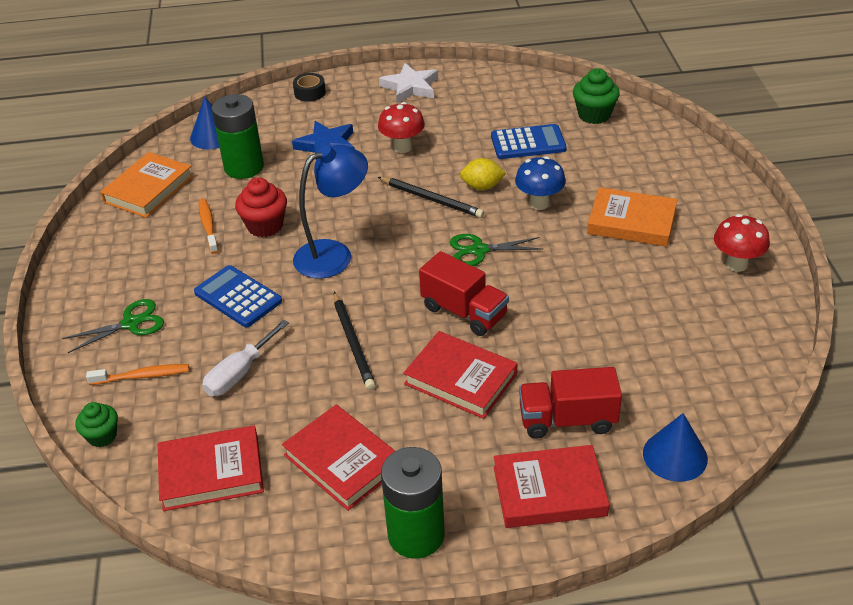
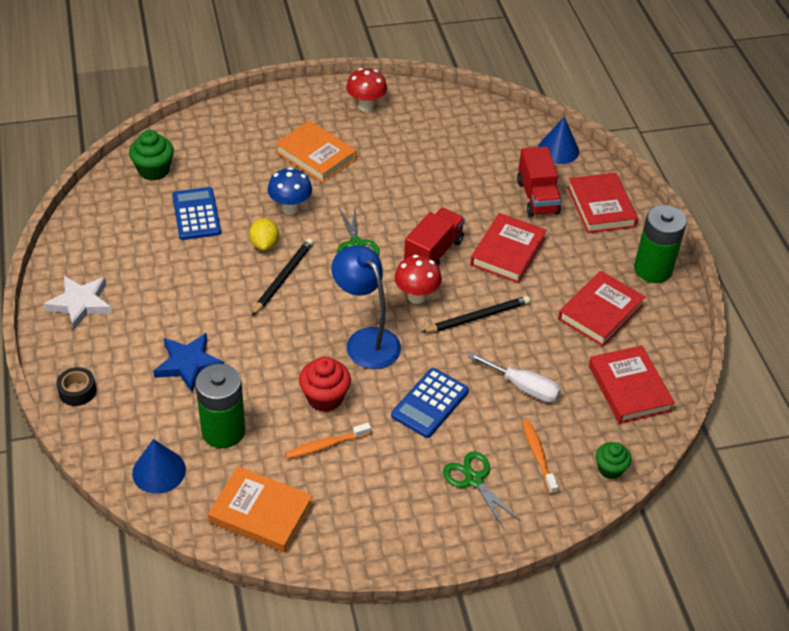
camera: 100 degrees left, 5 degrees up
(402, 147) = (196, 303): red mushroom -> red mushroom (416, 296)
(631, 222) = (316, 155): orange book -> orange book turned 60 degrees counterclockwise

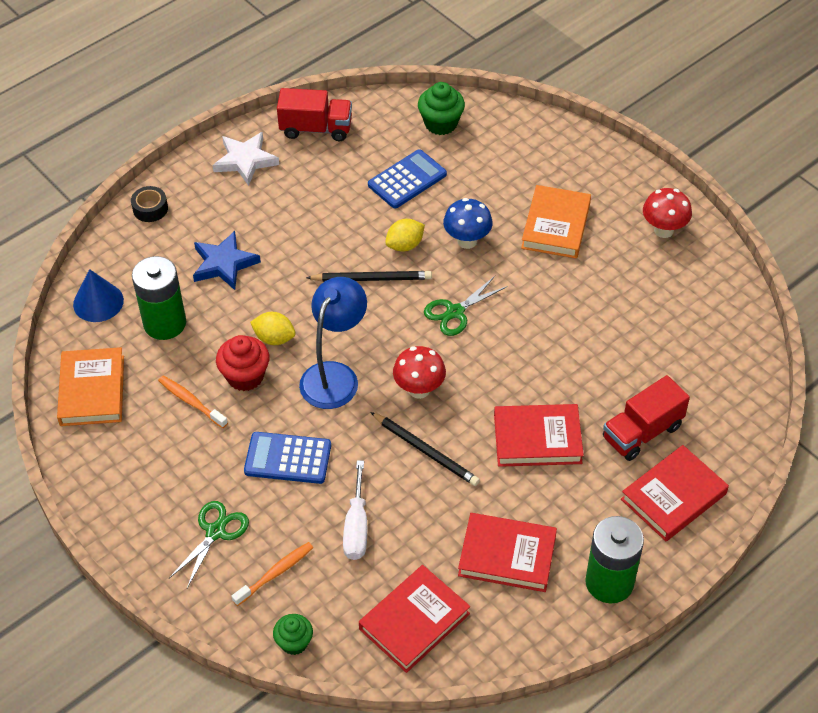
camera: 65 degrees right, 5 degrees up
(298, 363) = (274, 338): none -> yellow lemon
(433, 252) = (491, 377): red truck -> red truck (316, 128)
(558, 150) = (736, 422): blue cone -> none

